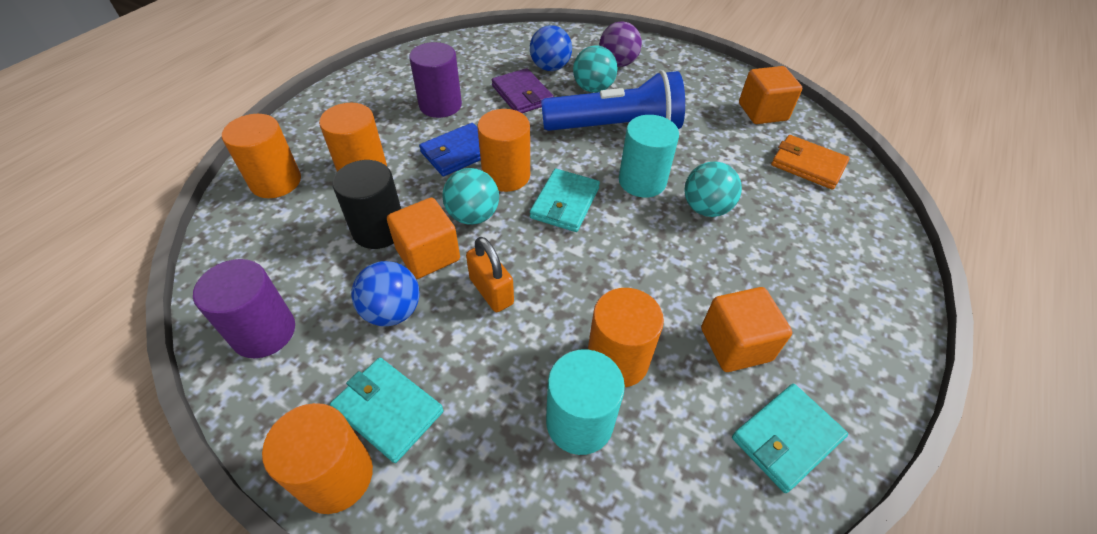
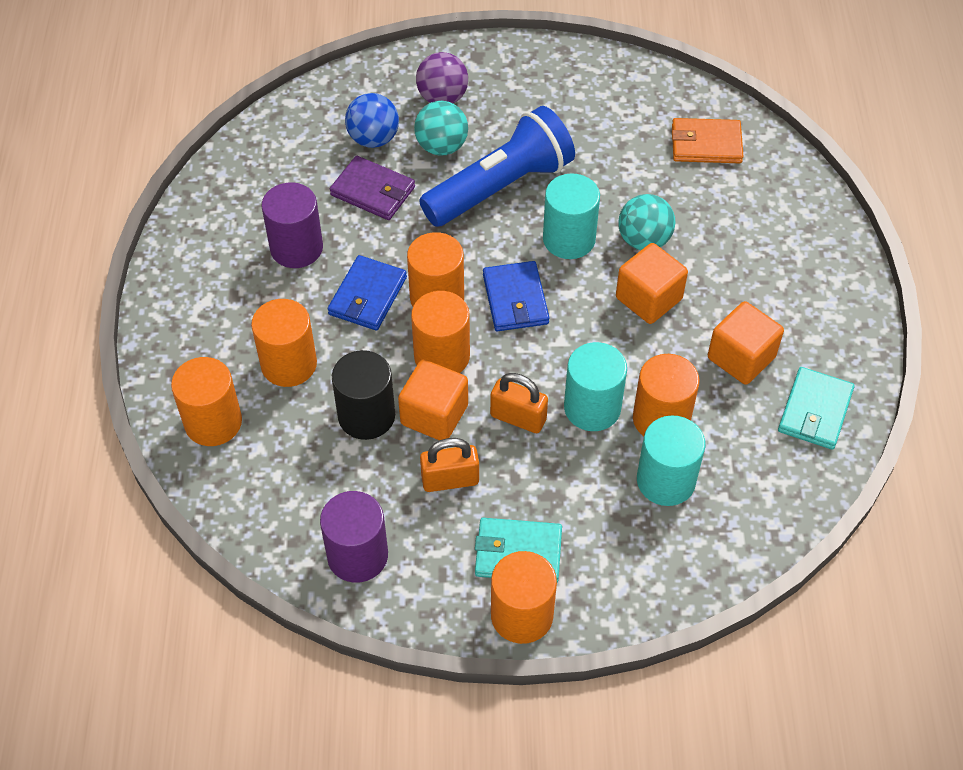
camera: 30 degrees left, 5 degrees up
(392, 311) = (450, 480): blue ball -> orange padlock
(473, 216) = (442, 356): turquoise ball -> orange cylinder
(561, 316) = (592, 408): none -> turquoise cylinder
(565, 203) = (515, 299): turquoise wallet -> blue wallet
(762, 112) = (630, 96): orange cube -> orange cube (648, 298)

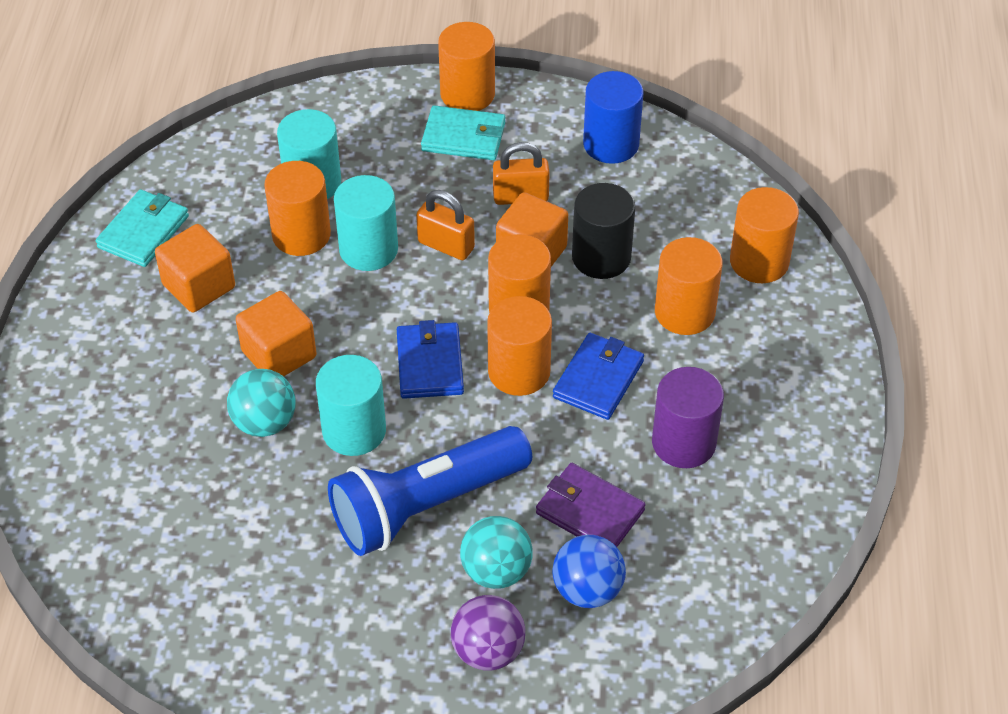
camera: 175 degrees left, 5 degrees down
(357, 555) = (611, 144): purple cylinder -> blue cylinder
(706, 144) = (145, 548): orange wallet -> none

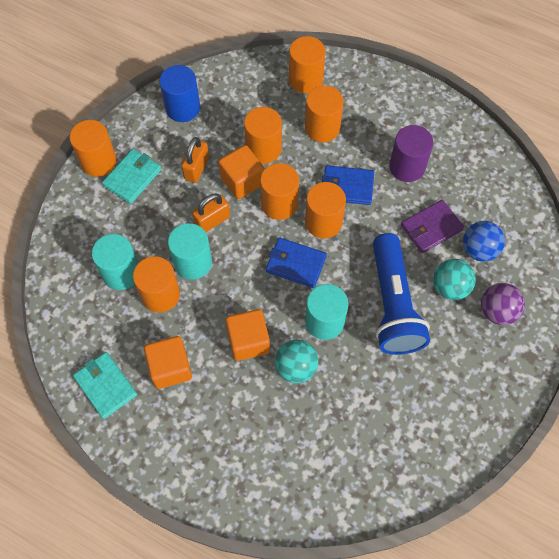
camera: 65 degrees left, 15 degrees up
(598, 379) = (347, 187): blue wallet -> blue wallet turned 45 degrees counterclockwise
(601, 257) = (263, 149): black cylinder -> orange cylinder

